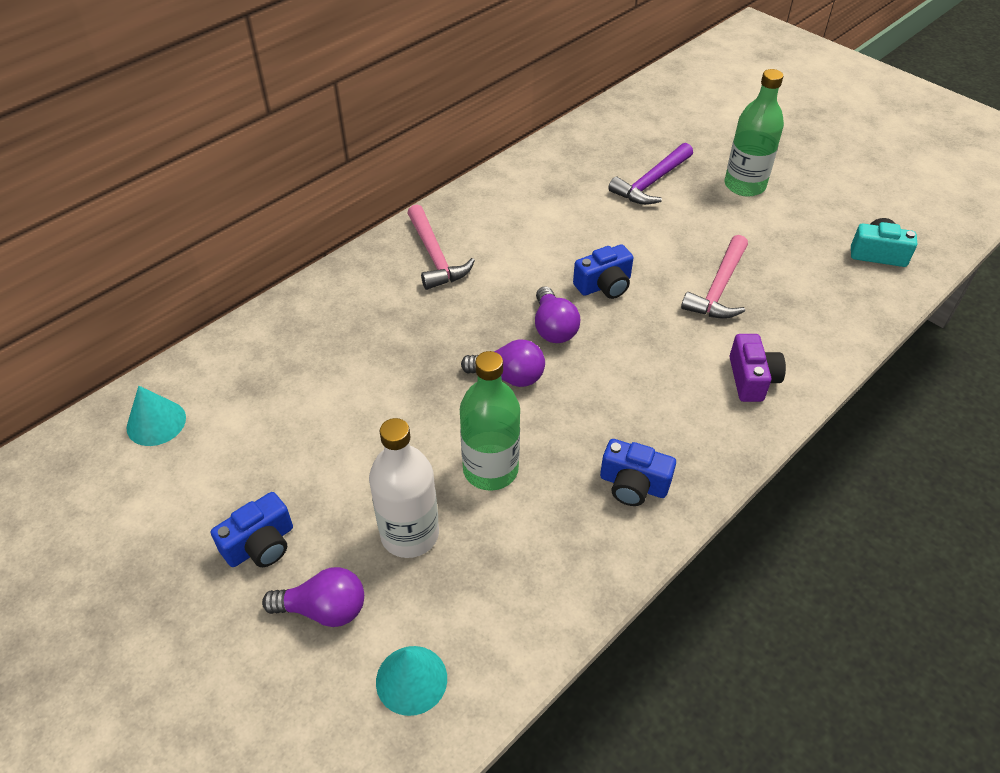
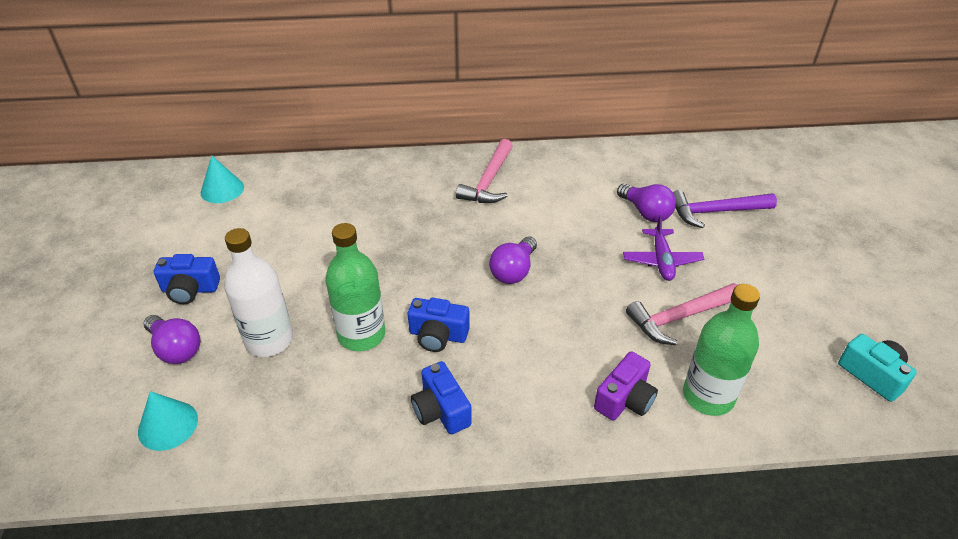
camera: 40 degrees right, 5 degrees down
(509, 376) = (444, 284): purple light bulb -> purple light bulb (646, 212)
(604, 285) = (586, 264): blue camera -> blue camera (438, 335)
(656, 248) = (661, 260): none -> purple plane
(744, 185) = (800, 254): green bottle -> green bottle (708, 396)

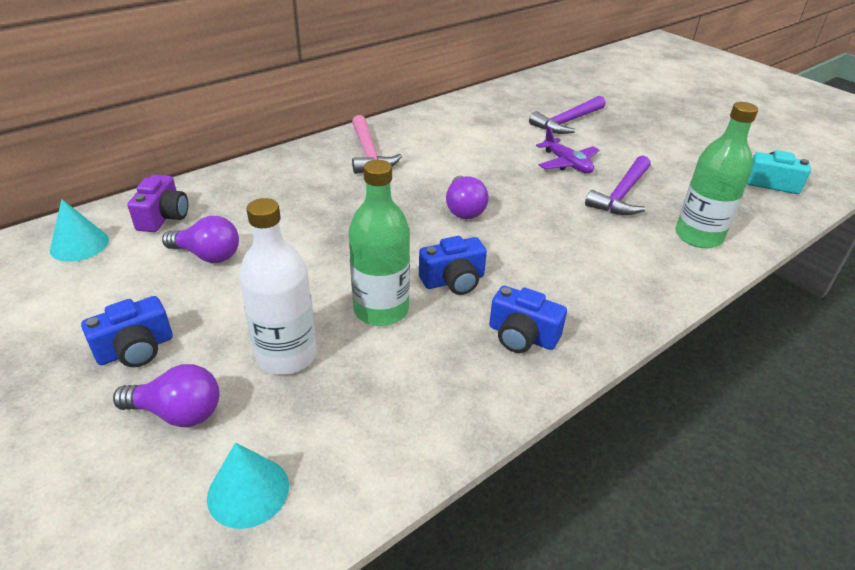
camera: 35 degrees left, 5 degrees down
(625, 399) = (649, 263): purple camera -> purple camera (163, 217)
(646, 212) = (520, 137): purple light bulb -> purple light bulb (208, 255)
(679, 317) = (621, 195): pink hammer -> purple hammer

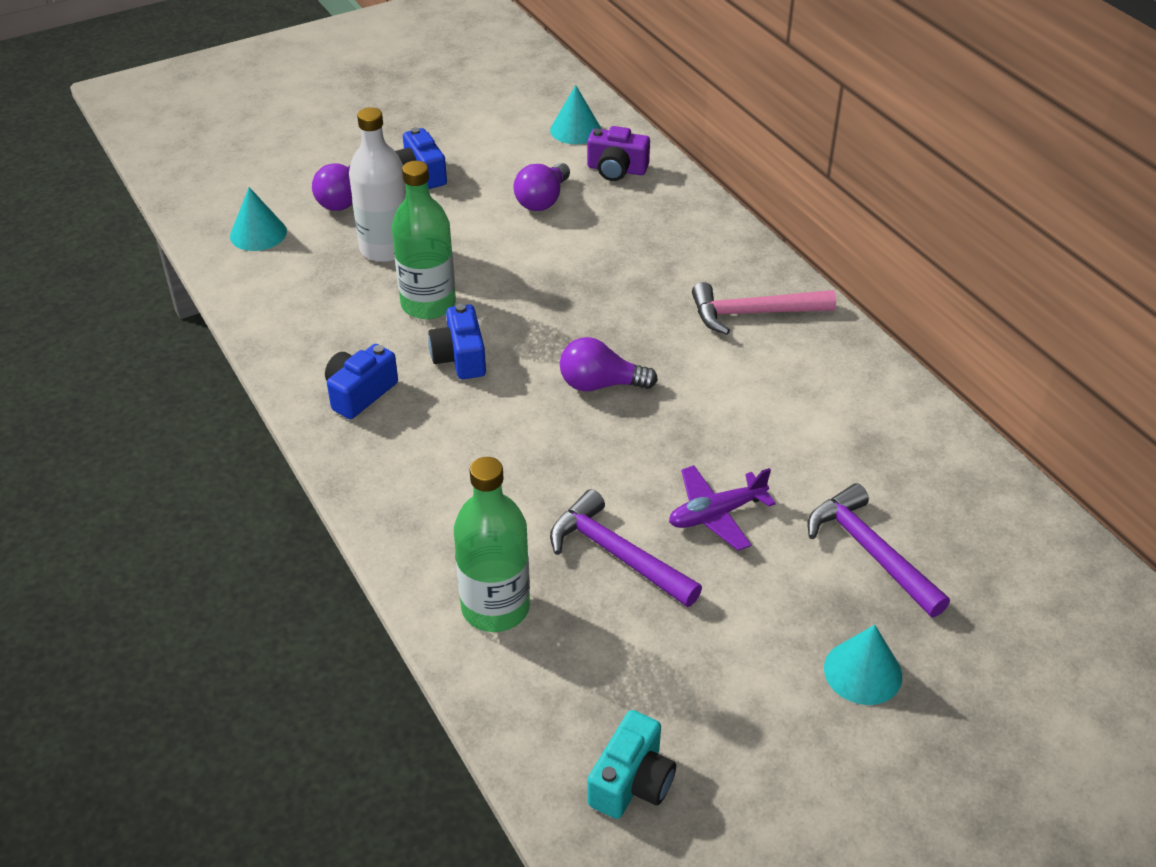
camera: 100 degrees right, 5 degrees up
(648, 126) = (863, 672): none -> turquoise cone

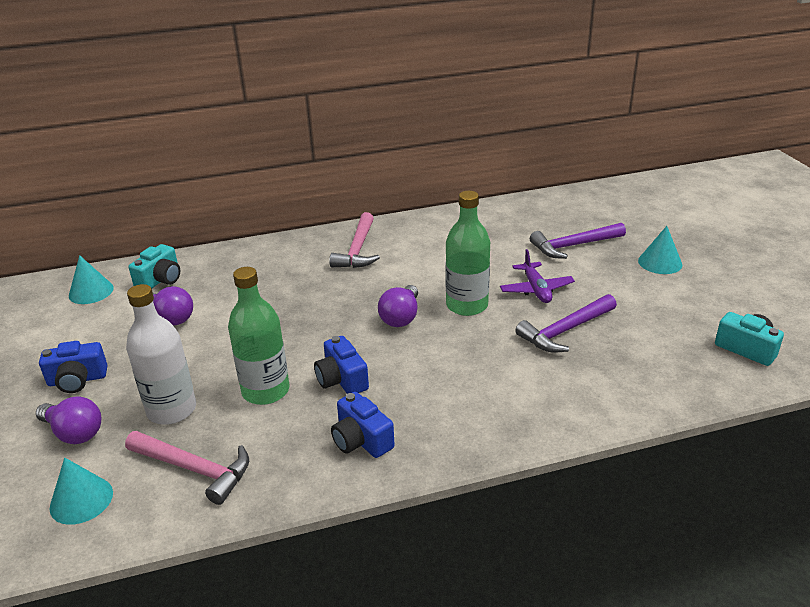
camera: 75 degrees left, 10 degrees down
(303, 288) = (194, 469): none -> pink hammer
(460, 357) = (342, 379): blue camera -> blue camera turned 60 degrees clockwise
(495, 607) = (609, 388): green bottle -> green bottle (467, 305)
(616, 169) = (160, 280): purple camera -> turquoise camera

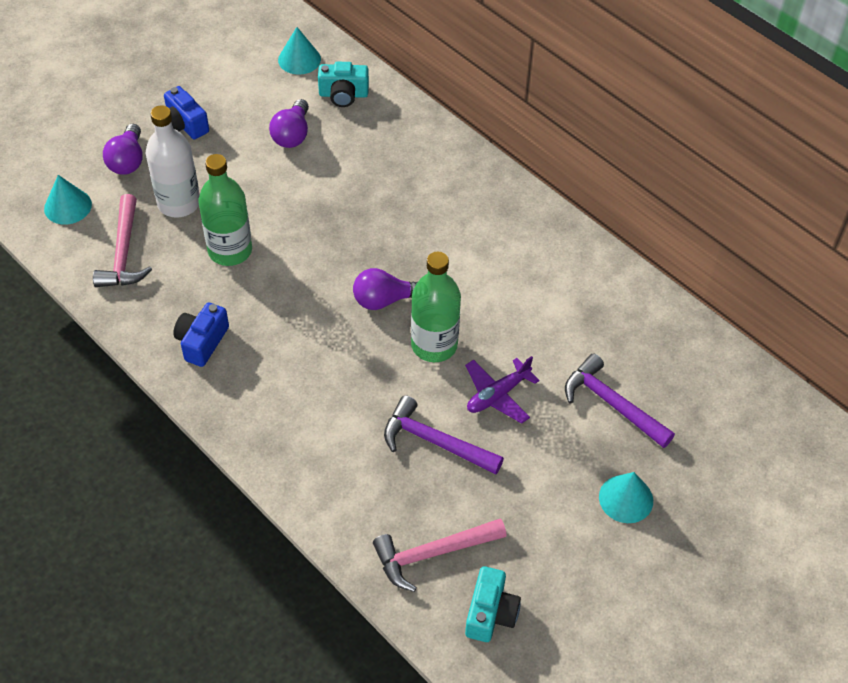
camera: 60 degrees right, 20 degrees up
(342, 379) = (270, 295): blue camera -> none
(357, 250) = (484, 215): pink hammer -> pink hammer (432, 553)

